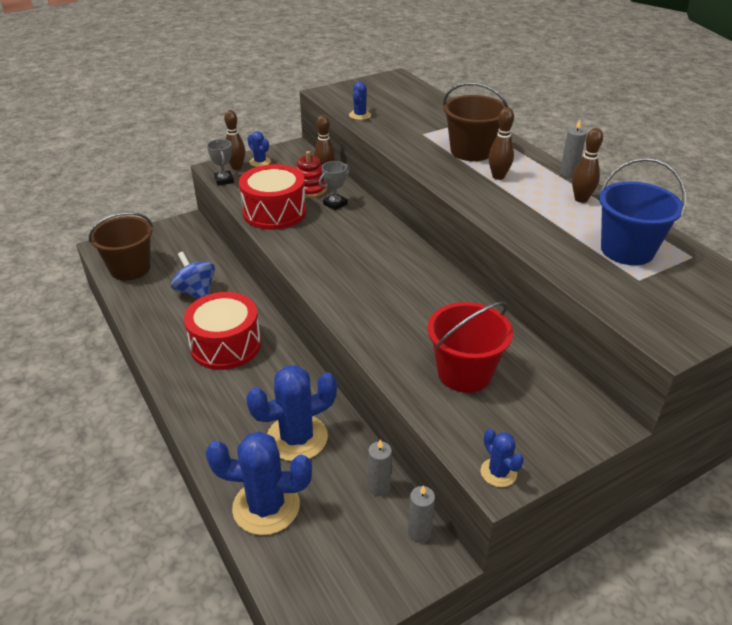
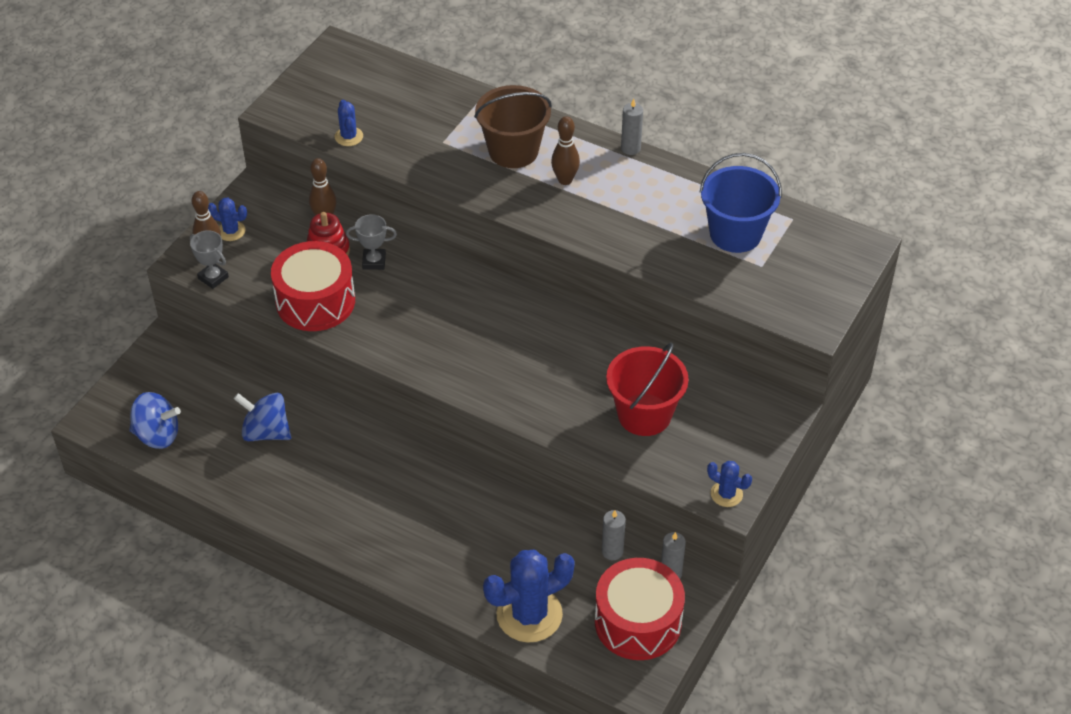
camera: 30 degrees left, 10 degrees up
(130, 268) = (157, 435): brown bucket -> blue spinning top
(225, 345) = (356, 480): red drum -> red drum (638, 622)
(297, 438) = (507, 542): blue cactus -> none
(335, 204) = (374, 261): grey trophy -> grey trophy turned 75 degrees clockwise
(581, 199) = (662, 182): brown bowling pin -> none

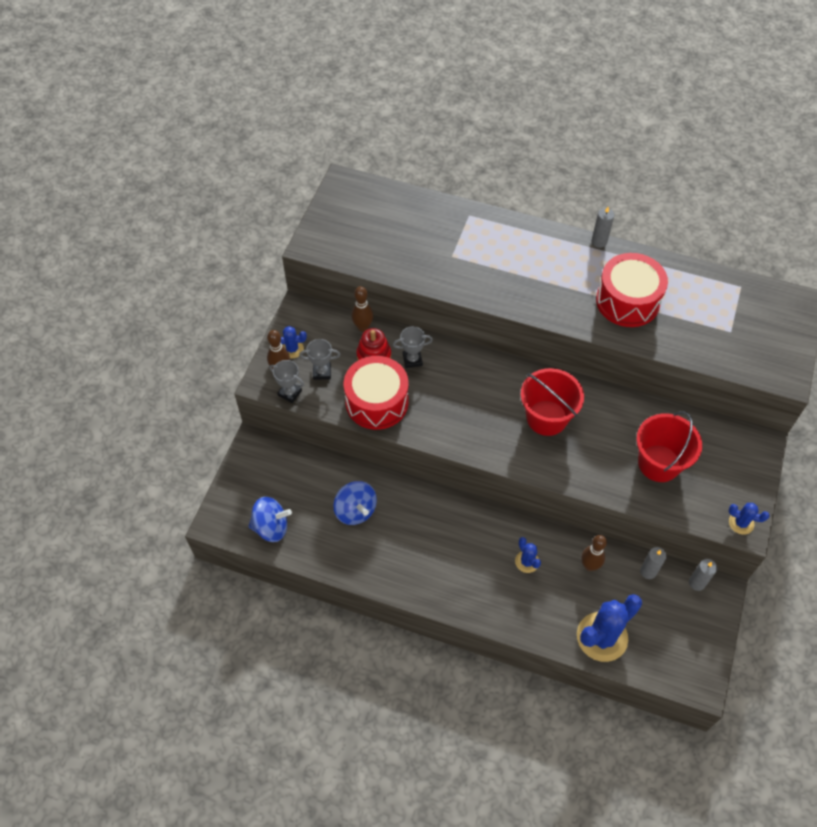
camera: 10 degrees left, 10 degrees up
(259, 260) = (322, 372): none -> grey trophy
(266, 432) = (355, 510): blue spinning top -> blue spinning top turned 135 degrees counterclockwise
(349, 137) = (376, 261): blue cactus -> blue cactus (527, 561)
(513, 151) = (509, 256): brown bucket -> none
(519, 346) = (546, 418): none -> red bucket
(565, 180) = (557, 277): brown bowling pin -> brown bowling pin (589, 565)
(638, 622) = (684, 629): red drum -> red drum (627, 301)
(735, 234) = (702, 306): blue bucket -> none

